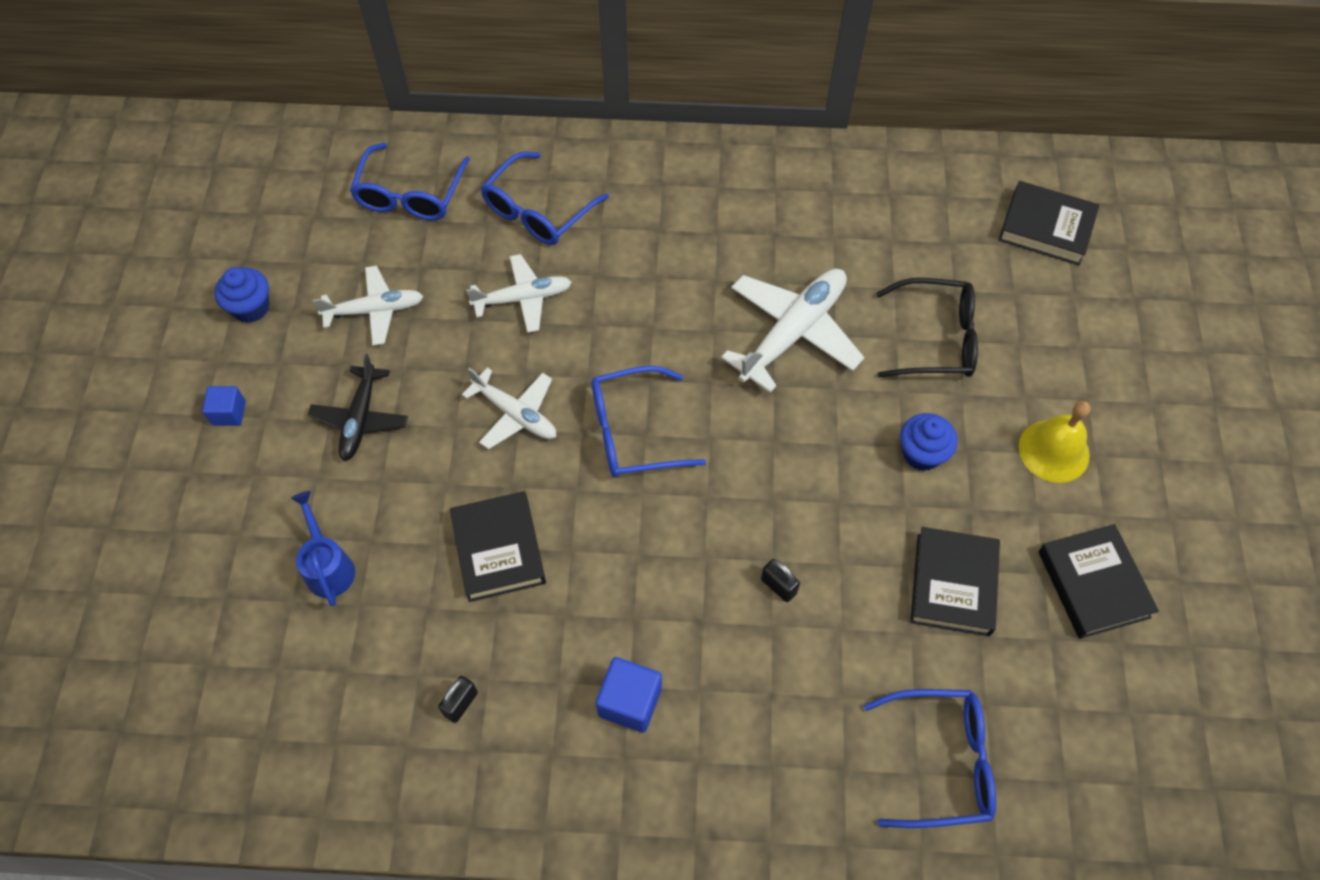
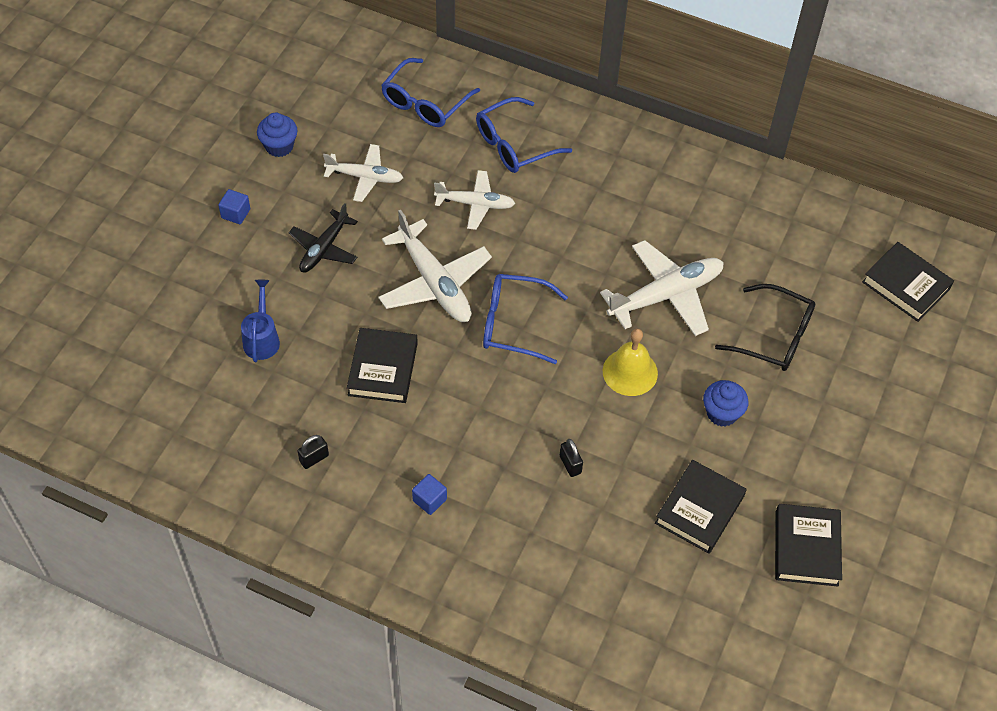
camera: 20 degrees right, 5 degrees down
(515, 414) = (434, 282): white plane -> white plane, size x1.59
(630, 701) = (429, 500): blue cube -> blue cube, size x0.66
(940, 761) = (631, 620): blue glasses -> none
(1054, 451) = (825, 447): yellow bell -> yellow bell (630, 372)

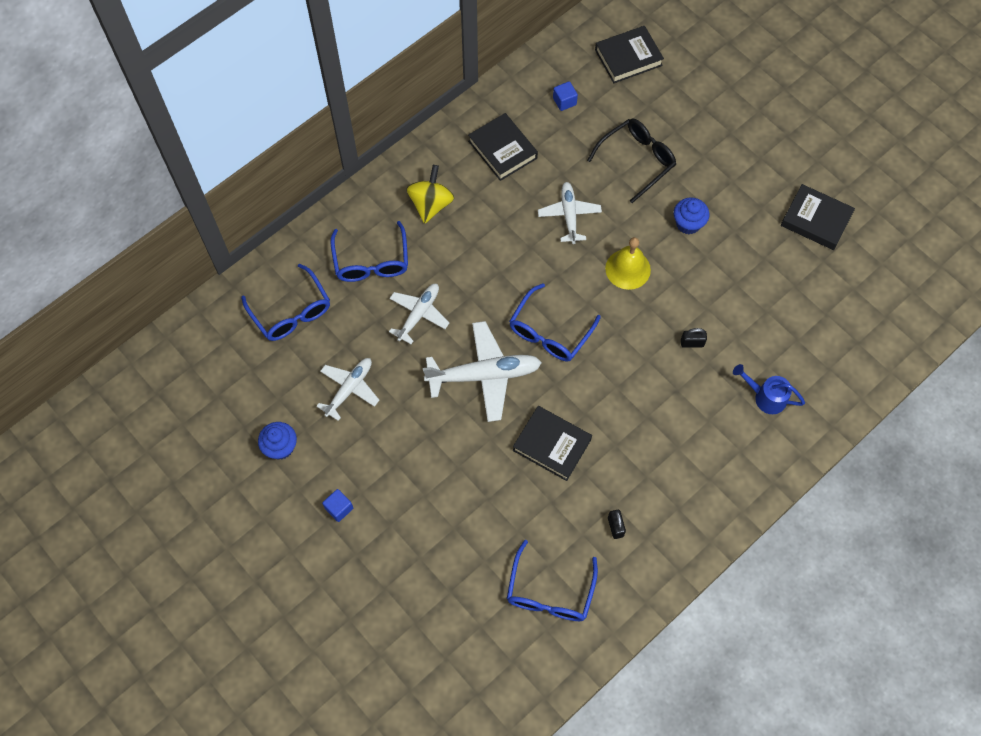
camera: 65 degrees left, 10 degrees up
(217, 421) = (550, 592): none -> blue glasses
(262, 338) = (482, 529): blue watering can -> blue watering can (765, 397)
(324, 248) = (410, 448): black plane -> none
(429, 500) = (685, 454): blue cube -> blue cube (564, 101)
(608, 170) = (431, 204): none -> yellow spinning top
(665, 295) = (569, 215): white plane -> white plane, size x0.63
(699, 509) = (761, 273): black book -> black book (502, 150)

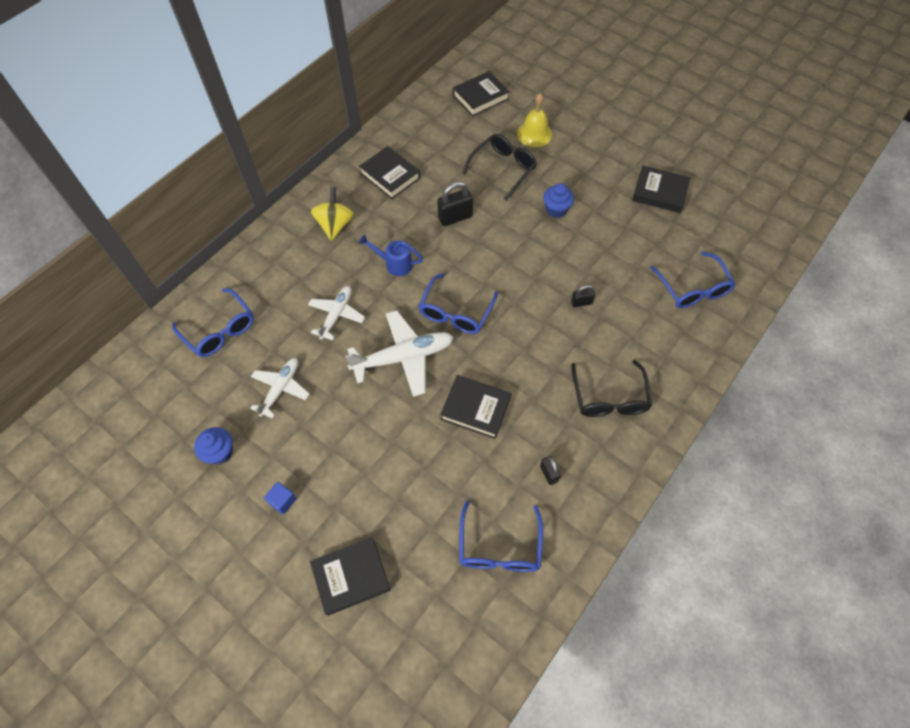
camera: 10 degrees left, 5 degrees down
(371, 261) = (288, 278): blue glasses -> blue glasses (692, 288)
(398, 595) = (351, 577): none -> black book
(564, 101) = (435, 134): blue cube -> none
(569, 215) = (455, 217): white plane -> black padlock
(628, 269) = (513, 251): yellow bell -> yellow bell (534, 134)
(698, 457) = (609, 397): none -> black glasses
(765, 397) = (655, 337): blue watering can -> blue watering can (395, 264)

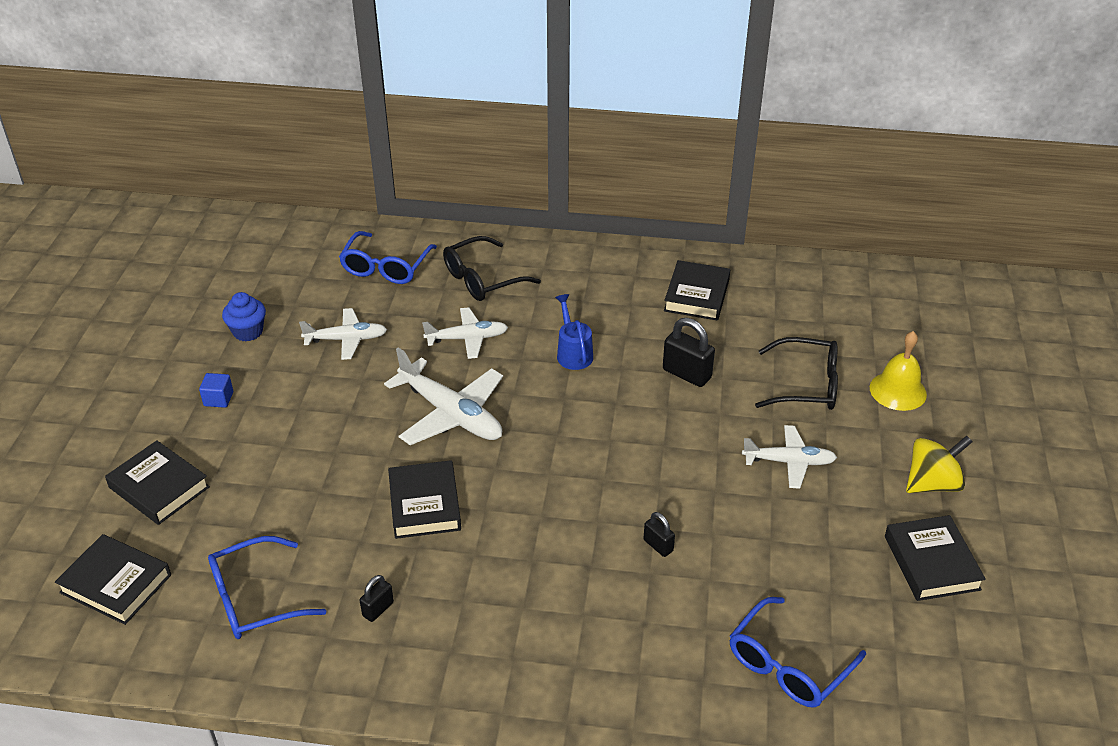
camera: 60 degrees right, 20 degrees down
(335, 225) = (585, 285): yellow spinning top -> yellow spinning top (932, 483)
(455, 312) = (547, 432): blue glasses -> none
(480, 97) = (904, 317): black book -> black book (116, 584)
(556, 210) = (789, 462): blue cupcake -> white plane
(609, 397) = (529, 631): black glasses -> black glasses (482, 279)

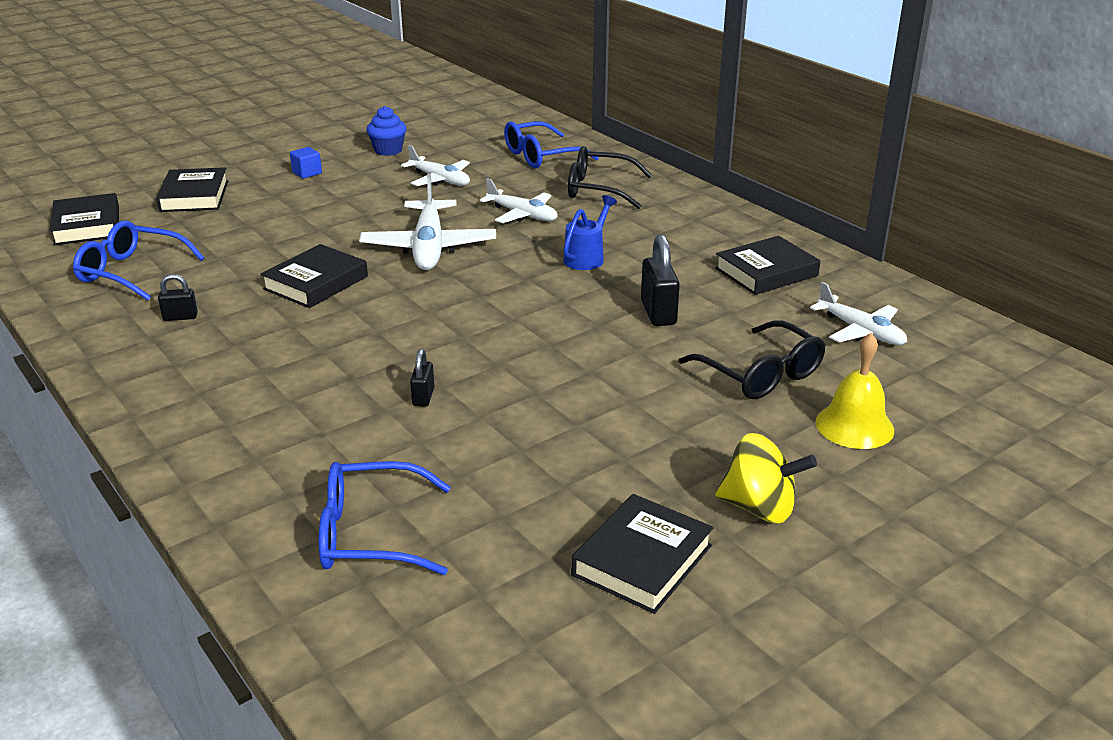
camera: 45 degrees right, 10 degrees down
(789, 462) = (640, 412): white plane -> white plane (860, 331)

